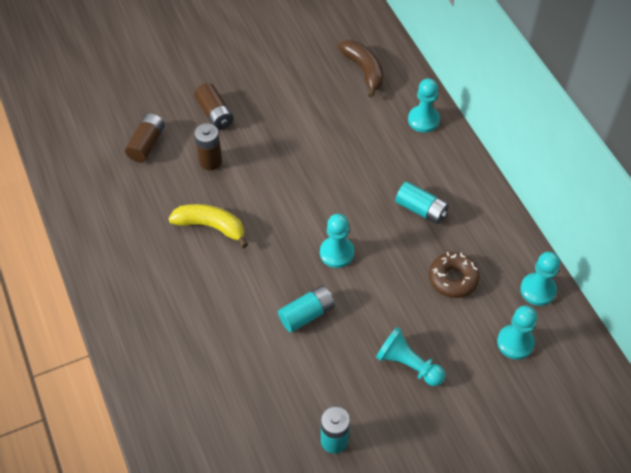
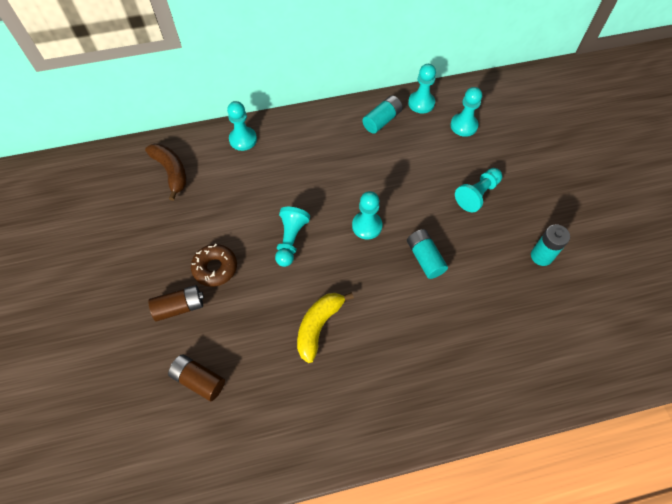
camera: 80 degrees left, 5 degrees up
(210, 161) = (239, 318): brown battery -> none
(303, 186) = (290, 240): none -> turquoise pawn
(364, 70) = (171, 172): brown banana -> brown banana turned 75 degrees clockwise
(421, 209) = (335, 159): turquoise battery -> turquoise battery (382, 120)
(453, 279) = (404, 151): brown donut -> brown donut (215, 268)

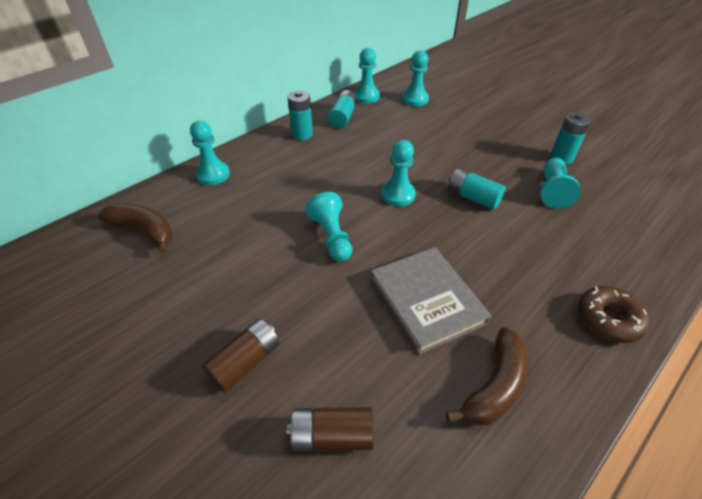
camera: 30 degrees left, 15 degrees down
(215, 268) = (263, 299): brown donut -> brown donut (608, 319)
(314, 408) = (495, 386): none -> brown banana
(318, 326) = (427, 300): yellow banana -> grey book
(335, 126) = (302, 134): none -> turquoise battery
(477, 194) = (470, 137): turquoise pawn -> turquoise pawn (552, 190)

